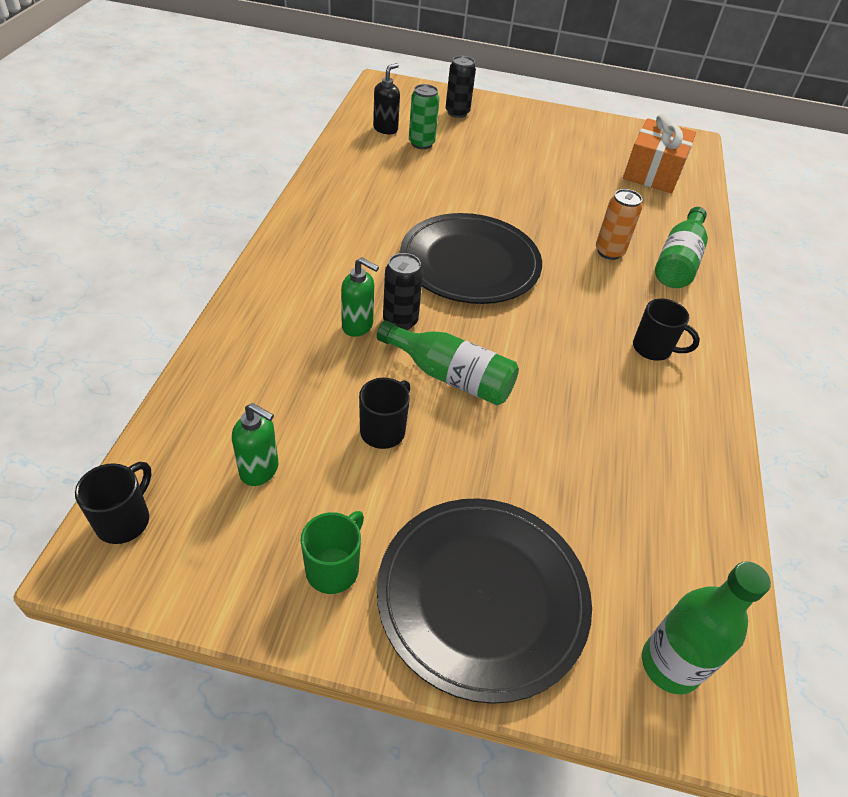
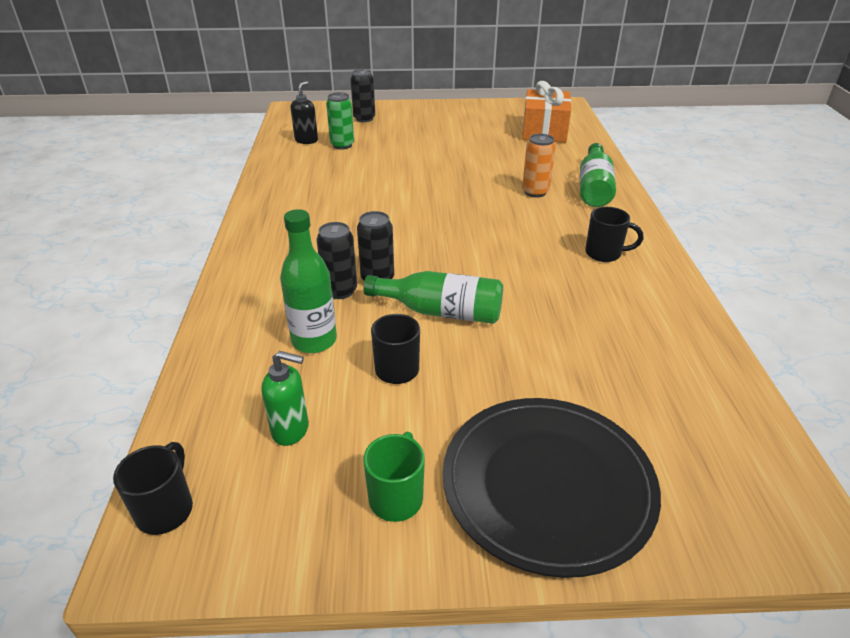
camera: 10 degrees left, 10 degrees down
(358, 326) = (340, 291): green soap dispenser -> black can
(470, 263) = (421, 223): black plate -> none
(670, 665) = (739, 496): green bottle -> green bottle (314, 340)

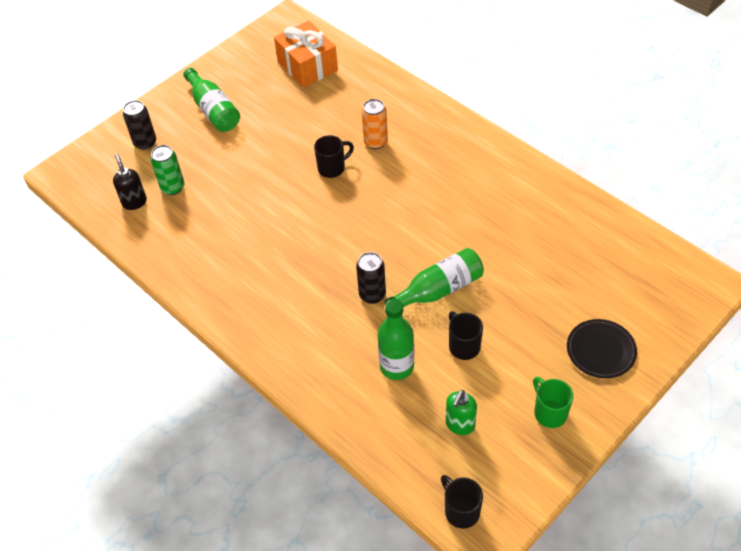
camera: 40 degrees left, 15 degrees up
(291, 430) = (460, 425): green soap dispenser -> green soap dispenser turned 150 degrees clockwise
(340, 291) = (362, 321): black can -> none
(547, 485) = (601, 350): black plate -> black plate, size x0.55
(594, 188) = (407, 111): green bottle -> green bottle (213, 110)
(604, 254) = (475, 172): black mug -> black mug (332, 168)

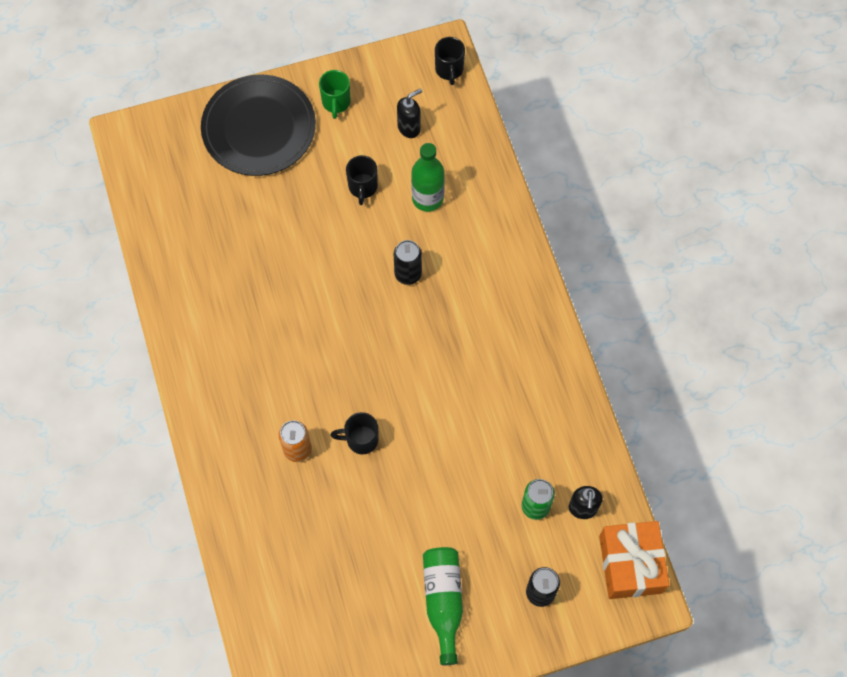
camera: 155 degrees left, 15 degrees up
(307, 66) = (302, 613): orange gift -> orange gift (630, 564)
(438, 290) = (348, 248): green bottle -> none
(460, 425) = (409, 128): green soap dispenser -> black soap dispenser
(601, 350) = (259, 128): black plate -> black plate, size x1.83

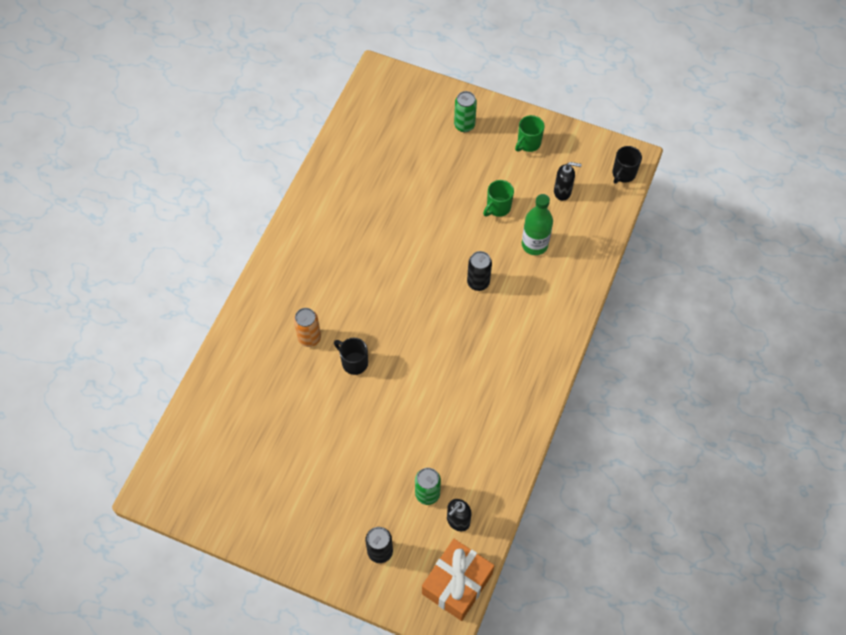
camera: 40 degrees right, 5 degrees down
(259, 128) = (464, 125): black plate -> green can
(363, 187) = (498, 208): black mug -> green mug
(443, 602) = (313, 505): green bottle -> none

